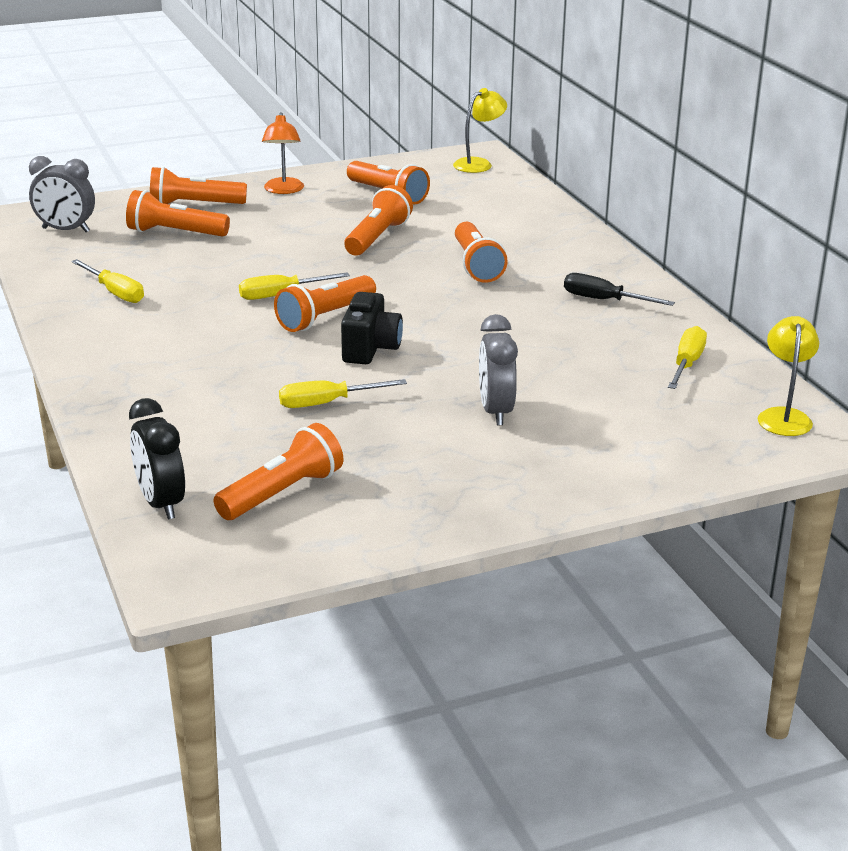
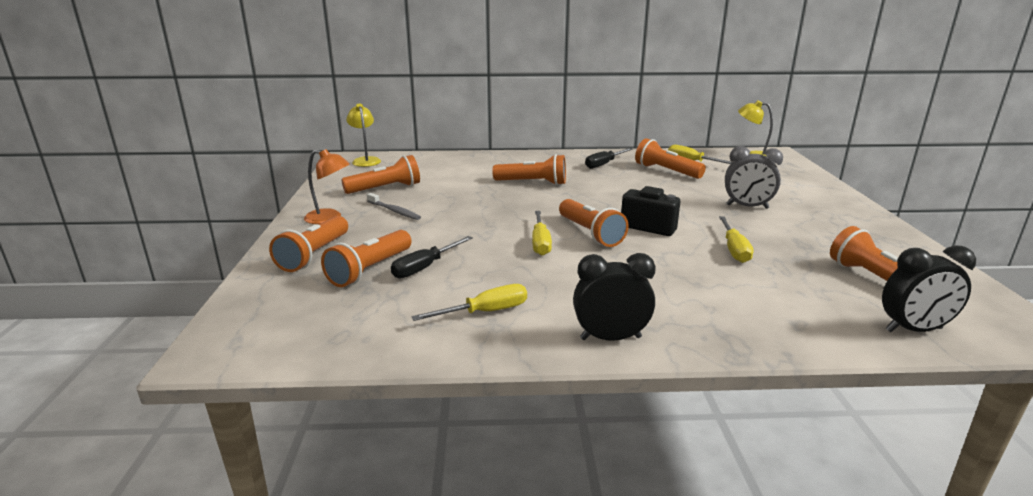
camera: 70 degrees left, 5 degrees down
(66, 230) = (295, 326): grey clock -> none
(88, 349) = (610, 338): none -> black clock
(192, 253) = (425, 267): none -> black screwdriver
(323, 213) = (394, 211): none -> grey toothbrush
(377, 237) = (460, 201): orange flashlight -> orange flashlight (666, 171)

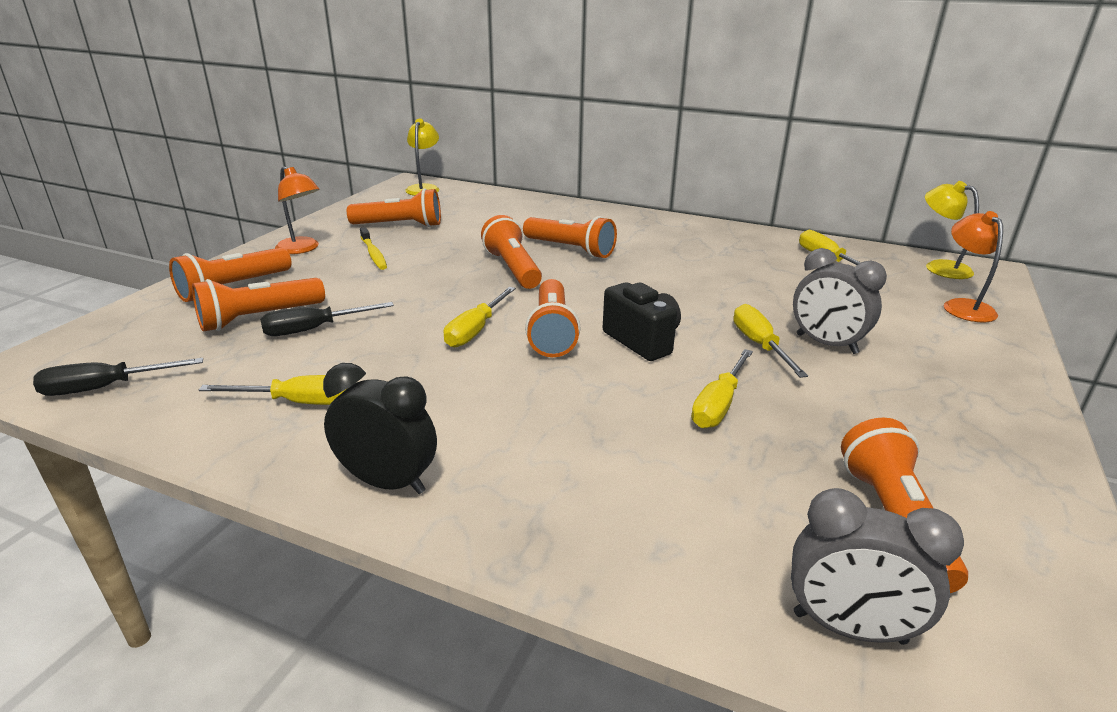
camera: 25 degrees right, 5 degrees up
(394, 211) = (373, 254): grey toothbrush -> yellow toothbrush
(604, 164) = (695, 241): black screwdriver -> black screwdriver (105, 388)
(666, 171) = (770, 267): orange flashlight -> orange flashlight (512, 269)
(715, 214) = (759, 345): none -> yellow screwdriver
(787, 174) = (963, 306): none -> orange lamp
(913, 330) = (849, 628): black clock -> grey clock

